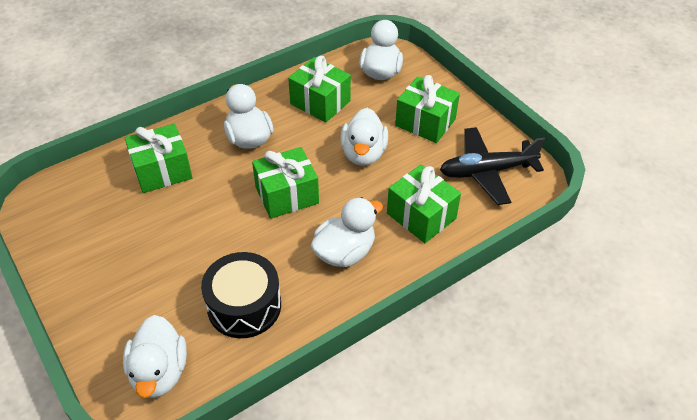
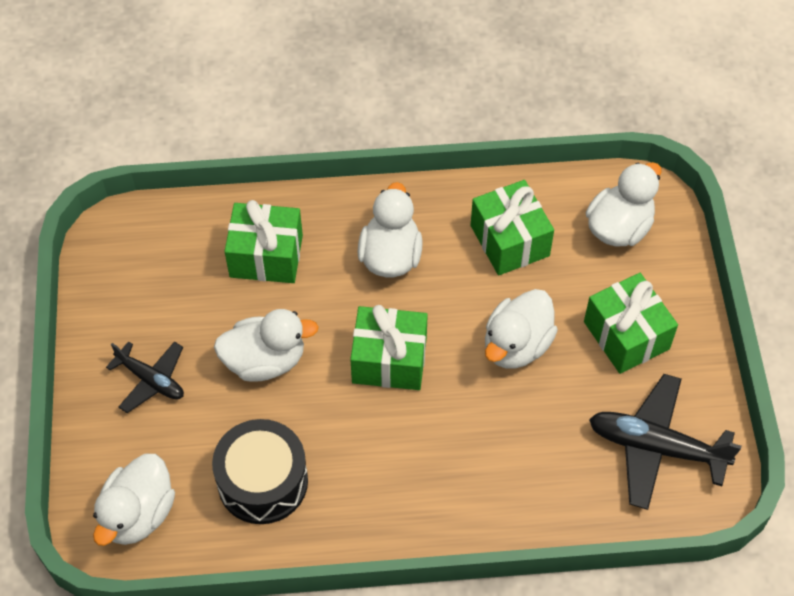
camera: 30 degrees right, 10 degrees up
(119, 279) = (151, 380): none -> black plane
(345, 252) = (410, 471): white duck -> white duck (265, 360)
(421, 216) = (531, 468): green gift -> none

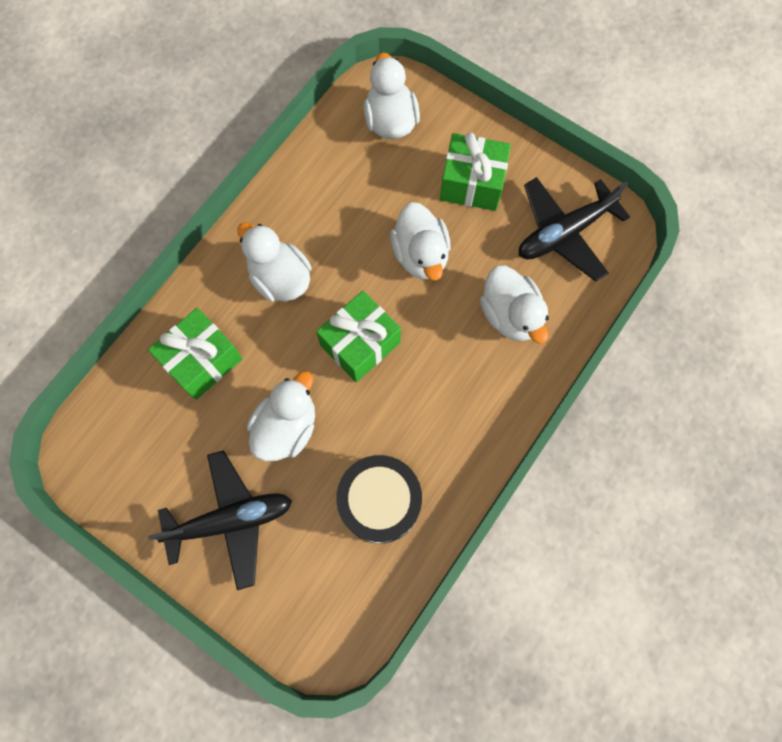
camera: 50 degrees left, 15 degrees up
(138, 514) = (331, 610): white duck -> white duck (510, 315)
(151, 380) = (230, 520): black plane -> black plane, size x1.63
(509, 240) = (338, 194): green gift -> none

